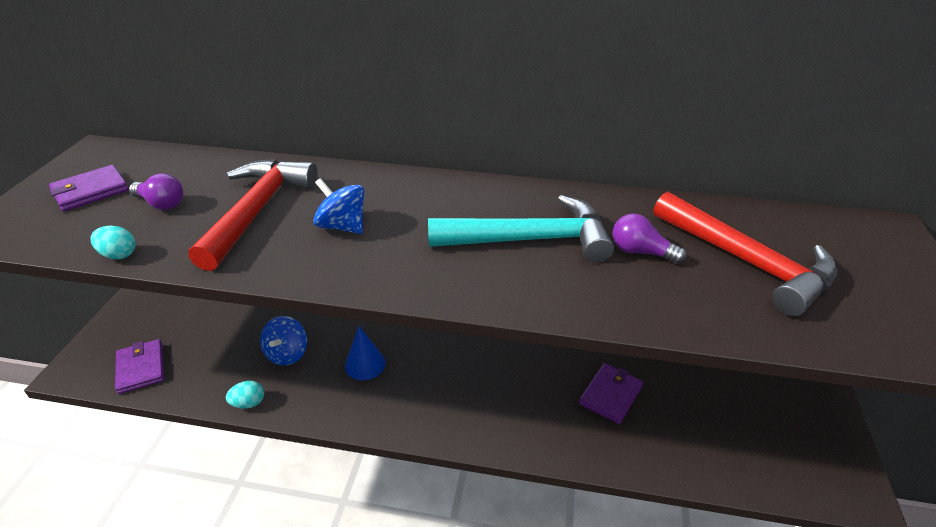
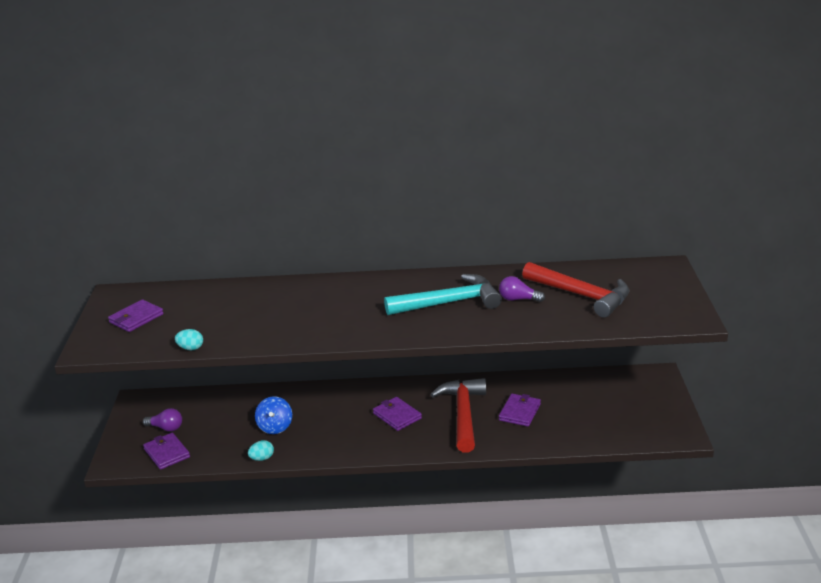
camera: 10 degrees left, 10 degrees down
(161, 204) = (194, 318): purple light bulb -> purple light bulb (166, 428)
(257, 211) = (263, 313): red hammer -> red hammer (463, 414)
(342, 226) = (326, 313): blue spinning top -> none
(365, 364) = (337, 423): blue cone -> none
(444, 367) = (397, 416): none -> purple wallet

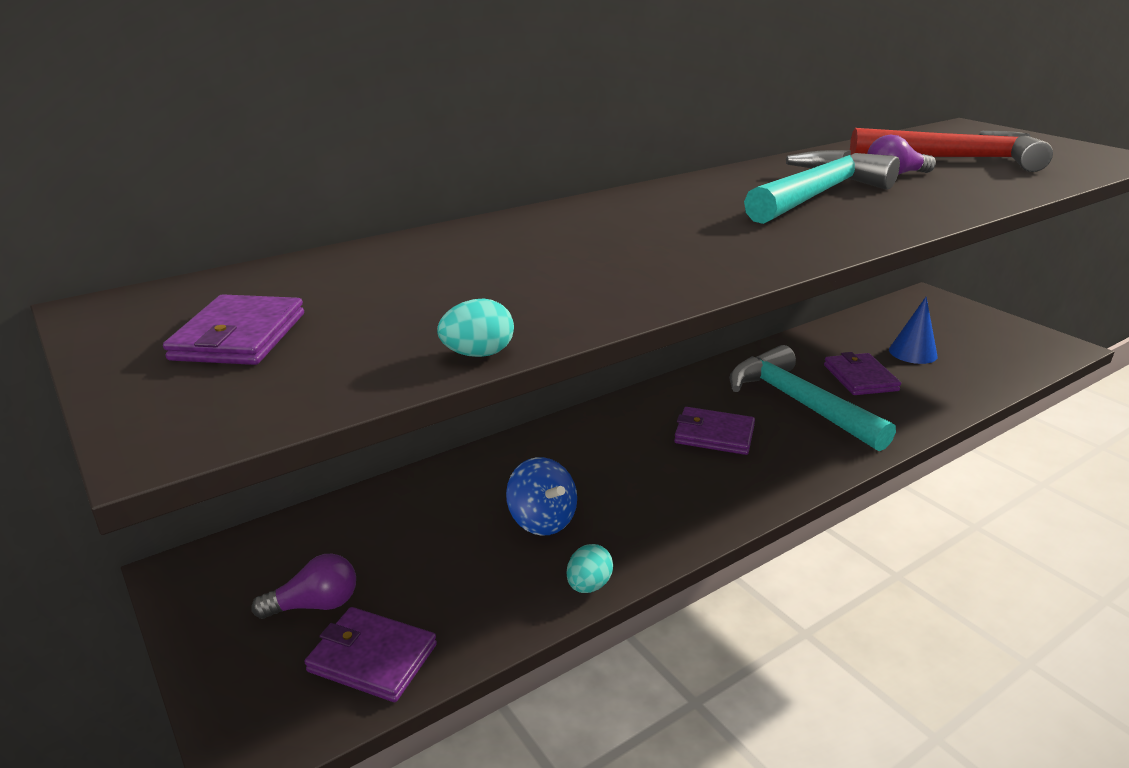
camera: 35 degrees left, 0 degrees up
(463, 414) = (798, 403): red hammer -> turquoise hammer
(577, 408) = (913, 353): none -> blue cone

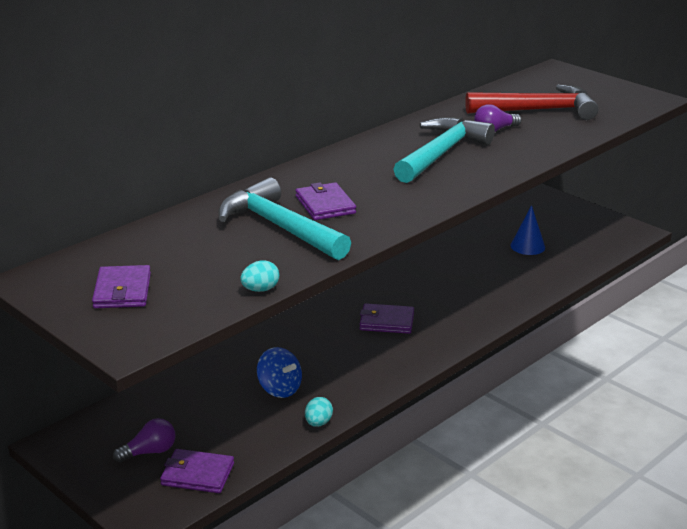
camera: 10 degrees left, 0 degrees up
(798, 403) = (444, 293): turquoise hammer -> turquoise hammer (280, 227)
(860, 378) = (488, 270): purple wallet -> purple wallet (325, 205)

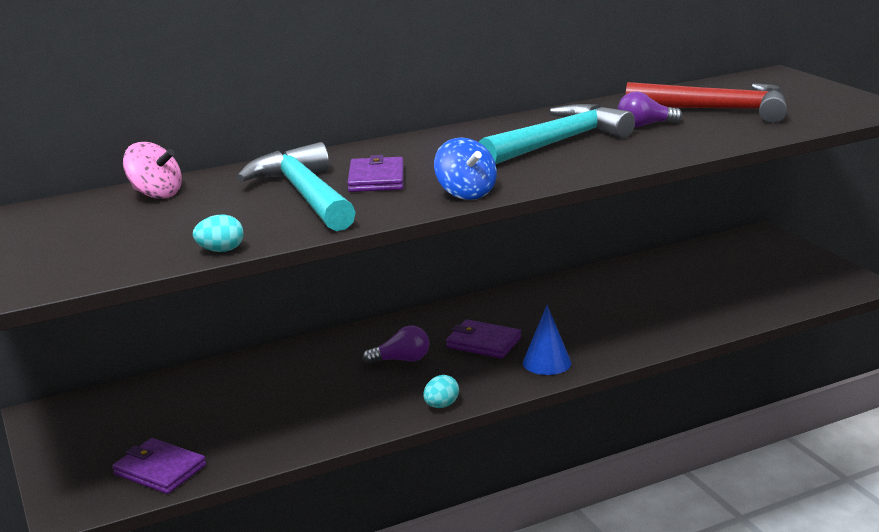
camera: 20 degrees right, 5 degrees down
(122, 291) = (79, 236): purple wallet -> none
(148, 240) = (156, 194): none -> pink spinning top
(149, 452) = (129, 438): purple light bulb -> purple light bulb (401, 360)
(279, 389) = (313, 395): blue spinning top -> blue spinning top (466, 193)
(318, 423) = (329, 438): turquoise egg -> turquoise egg (441, 405)
(527, 246) = (707, 284): blue cone -> blue cone (547, 362)

